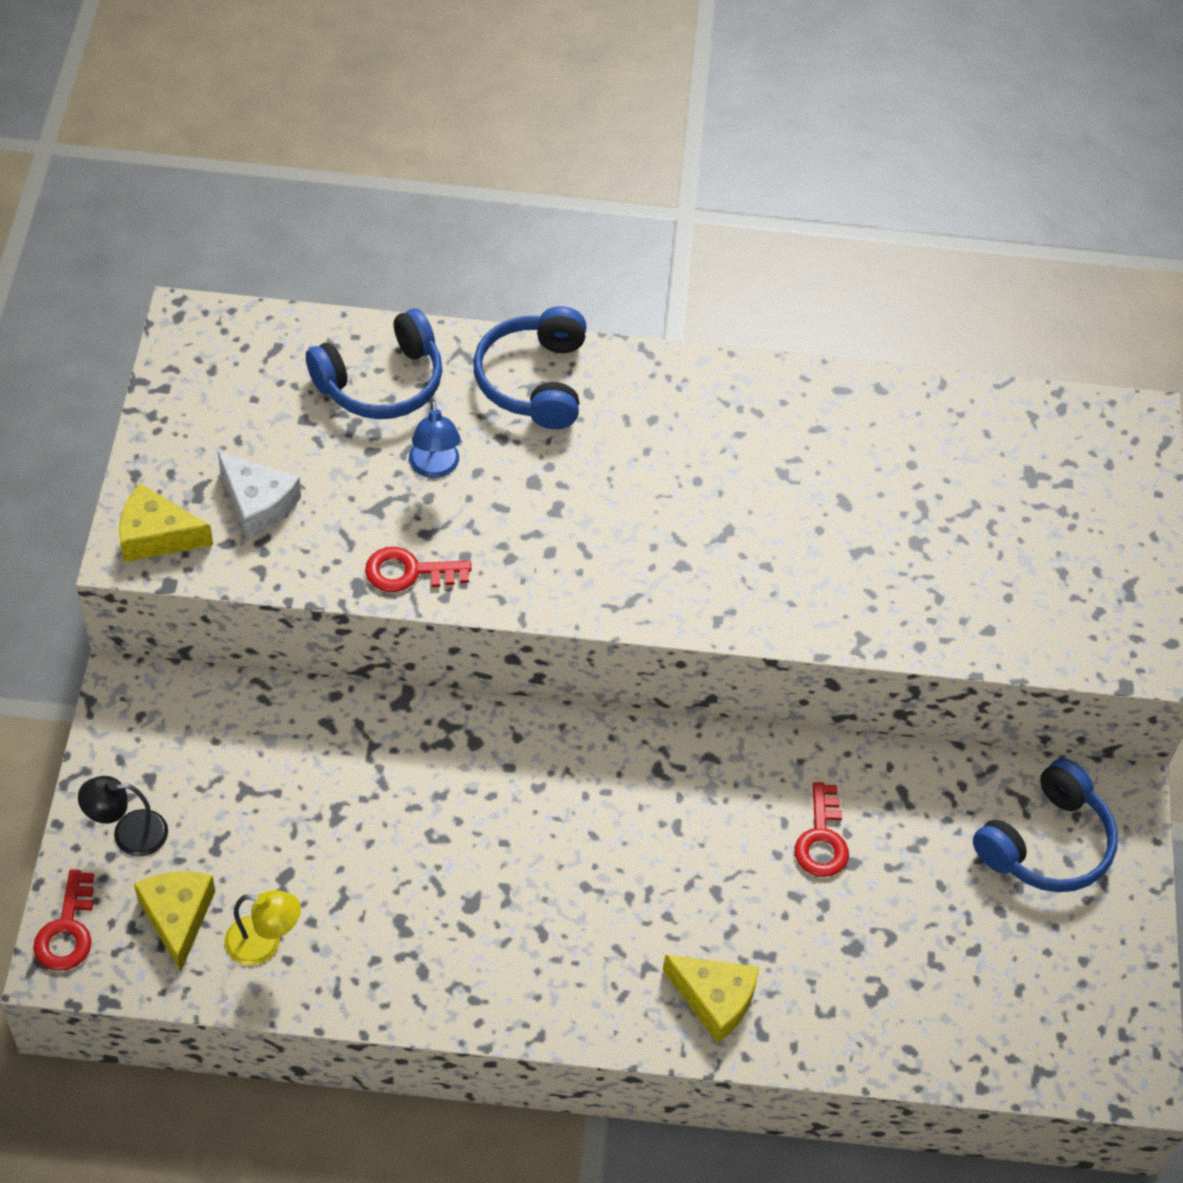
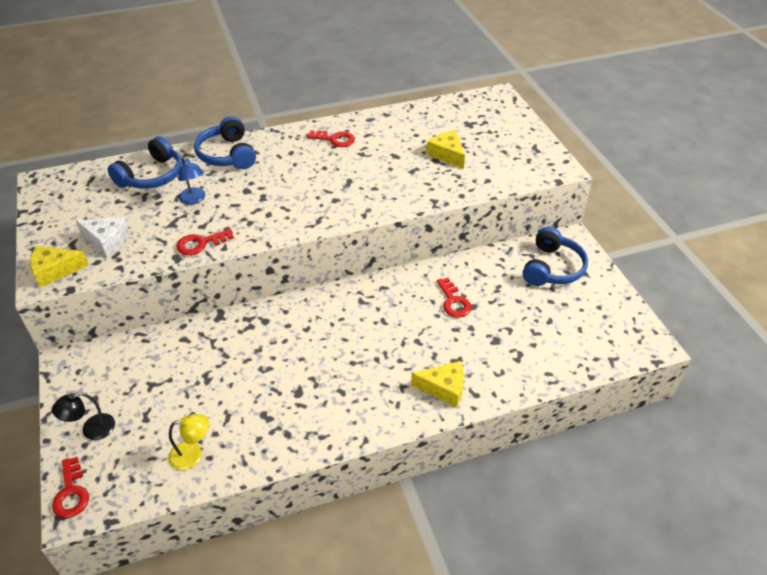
camera: 20 degrees left, 10 degrees down
(177, 917) = (136, 461): yellow cheese -> yellow cheese (447, 155)
(749, 417) = (335, 139): none -> red key

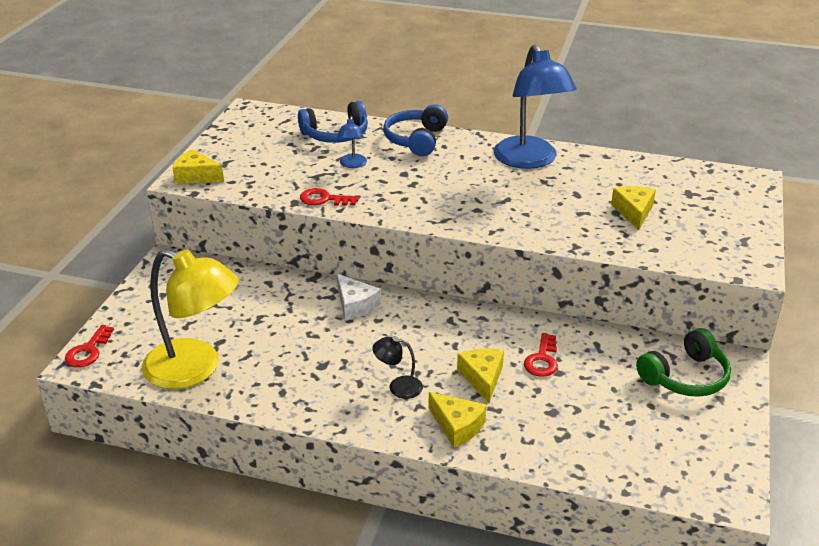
camera: 35 degrees right, 10 degrees down
(91, 429) = (141, 315): black lamp -> black lamp (398, 387)
(107, 240) = (254, 169): white cheese -> white cheese (355, 305)
(192, 454) = (195, 369): yellow lamp -> yellow lamp, size x2.32
(335, 139) = (530, 160): red key -> blue lamp
(426, 338) = (482, 378): none -> yellow cheese
(552, 268) = (685, 377): blue headphones -> green headphones

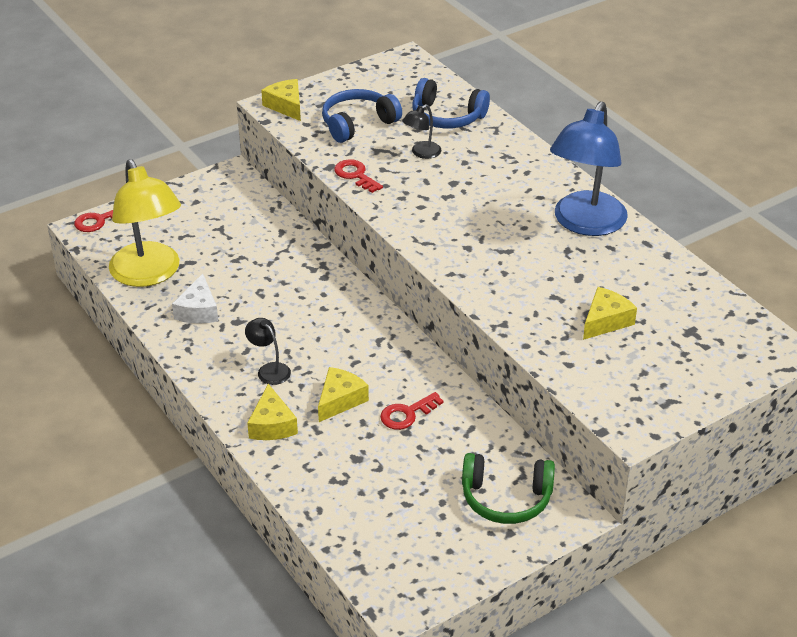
camera: 40 degrees right, 5 degrees up
(352, 164) = (421, 153): blue lamp -> black lamp
(355, 305) = (322, 286): white cheese -> white cheese (198, 310)
(416, 140) = (510, 154): blue headphones -> blue headphones (358, 124)

